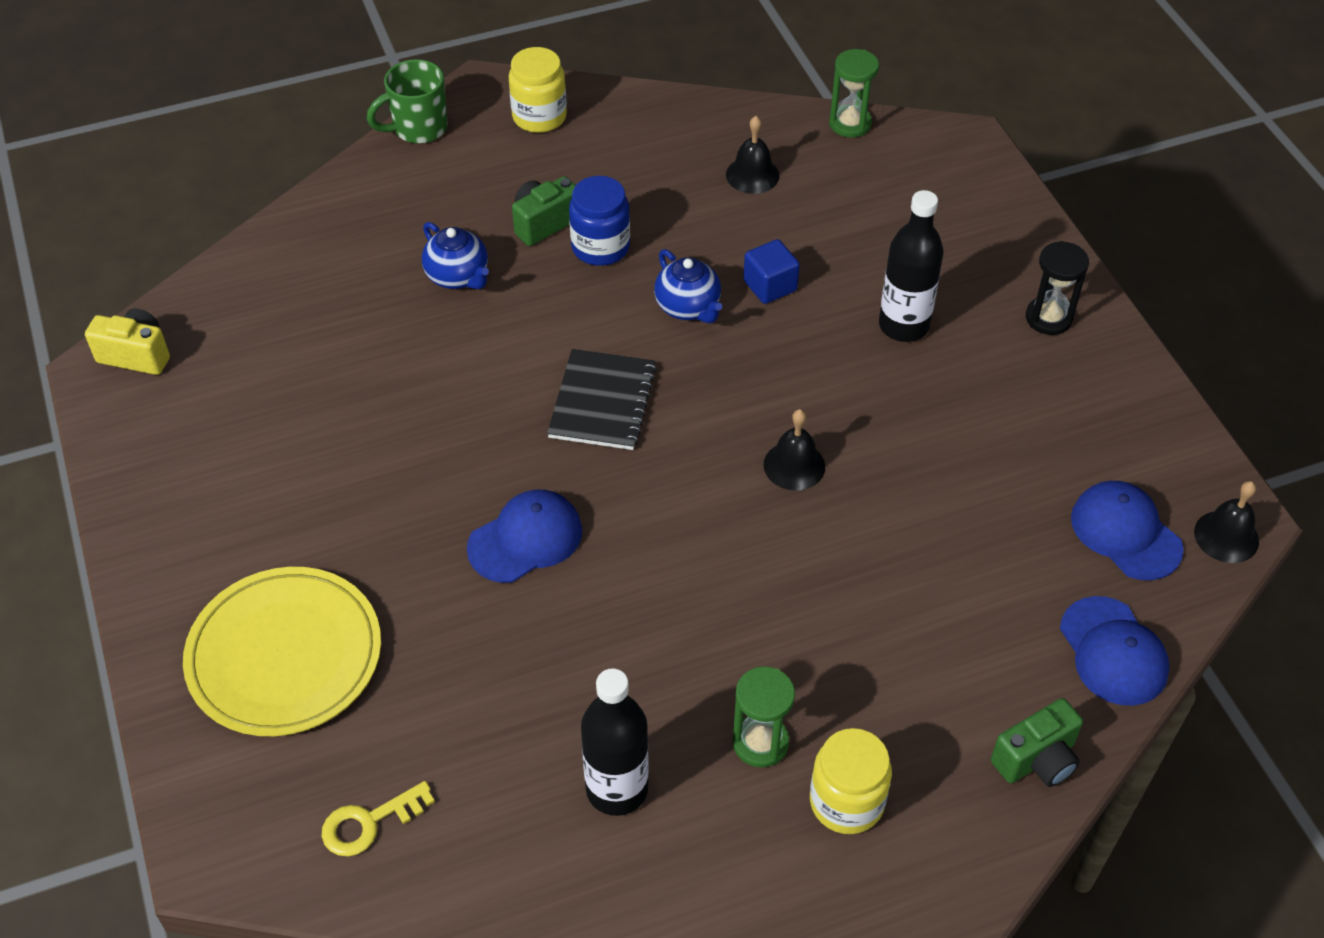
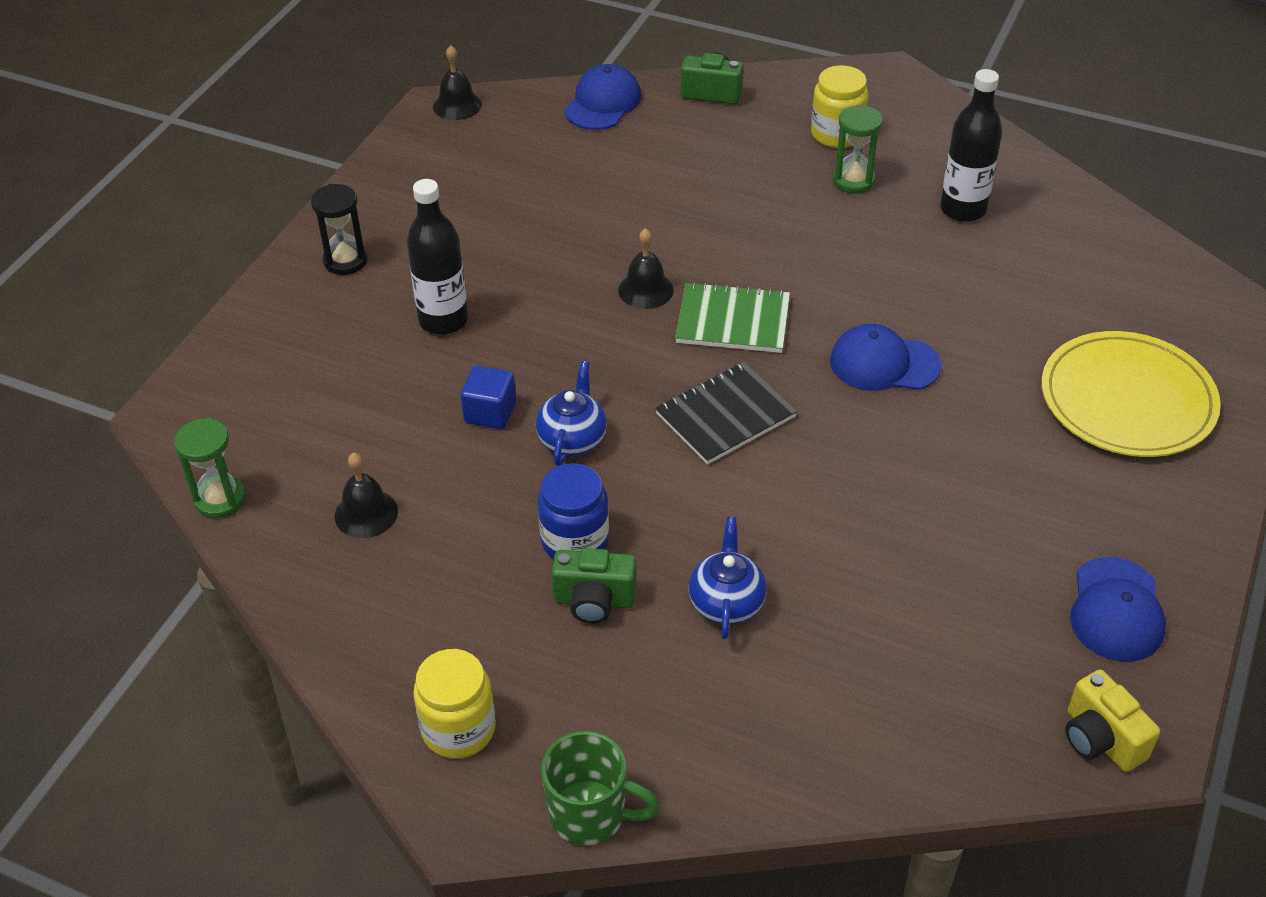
camera: 135 degrees left, 5 degrees down
(369, 823) = (1135, 279): yellow key -> none
(690, 489) = (733, 321): none -> green notebook
(1125, 533) = (506, 139): blue cap -> blue cap (1116, 610)

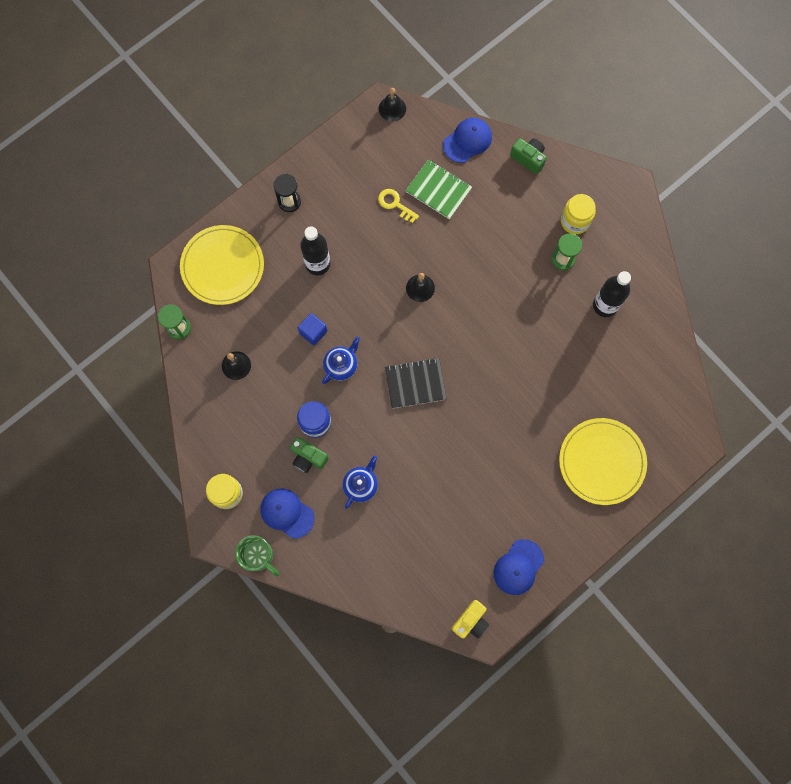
camera: 25 degrees right, 30 degrees up
(264, 382) = (222, 266): none -> yellow plate
(533, 206) = (395, 204): none -> yellow key
(733, 321) = (450, 327): green notebook -> green notebook (438, 190)
(884, 363) = (504, 387): blue cap -> blue cap (287, 513)
(1100, 739) = (470, 621): yellow camera -> yellow camera turned 135 degrees counterclockwise

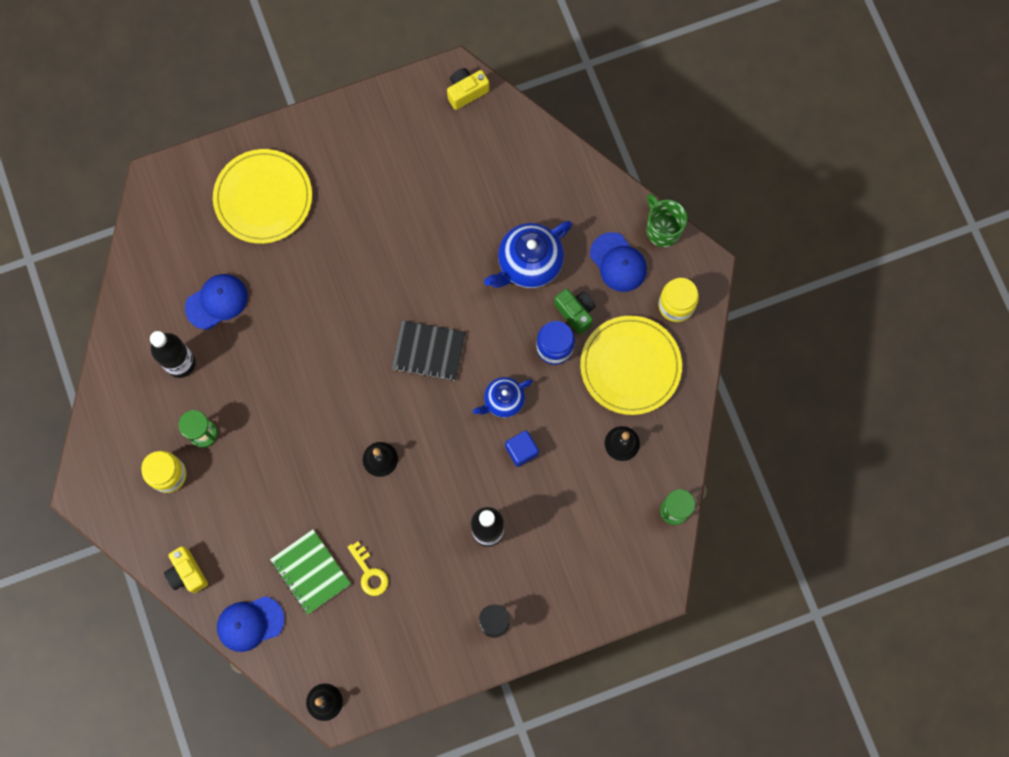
camera: 160 degrees left, 0 degrees up
(222, 266) = (600, 568): yellow plate -> yellow plate (630, 366)
(361, 485) = (528, 264): blue teapot -> blue teapot, size x1.64
(518, 567) = (396, 125): blue cap -> blue cap (217, 302)
(528, 158) = (187, 573): green camera -> yellow camera

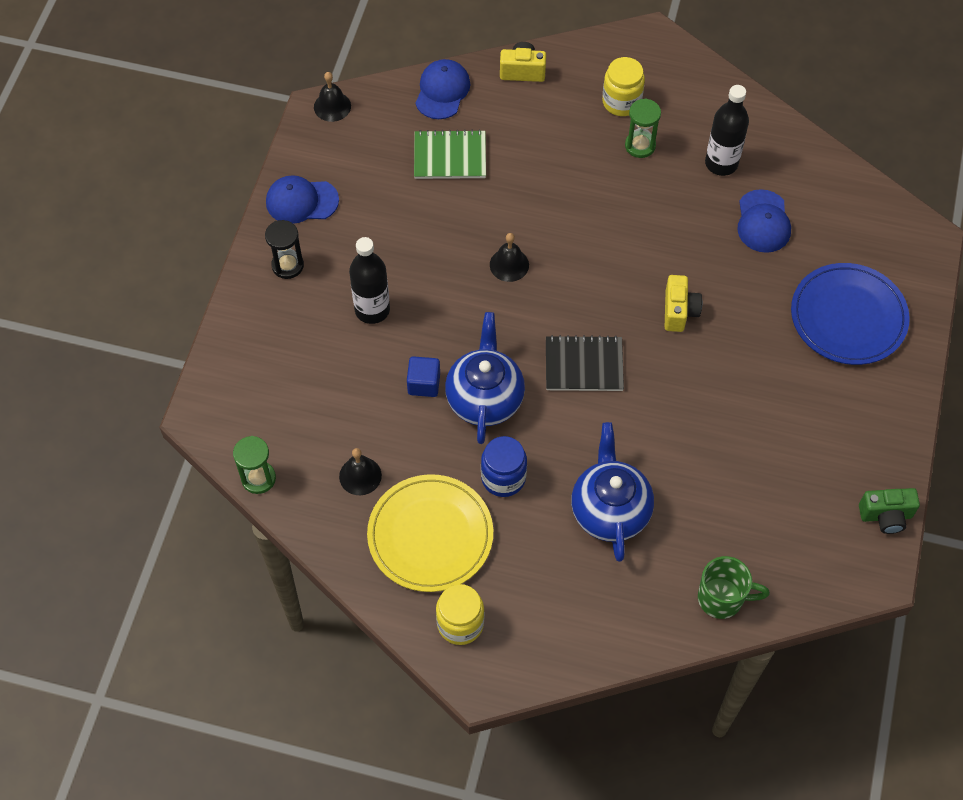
camera: 125 degrees right, 15 degrees down
(263, 198) = (848, 317): yellow plate -> blue plate
(369, 573) = (412, 198): yellow key -> none
(428, 351) = (584, 365): black notebook -> black notebook turned 45 degrees clockwise
(466, 92) = (850, 573): yellow camera -> yellow camera (679, 311)
(503, 401) = (484, 398): blue teapot -> blue teapot, size x1.64
(575, 312) = (525, 521): green camera -> green camera (886, 516)
(618, 262) = (549, 598): blue cap -> blue cap (301, 201)
(662, 229) = (554, 668): green mug -> green mug (722, 598)

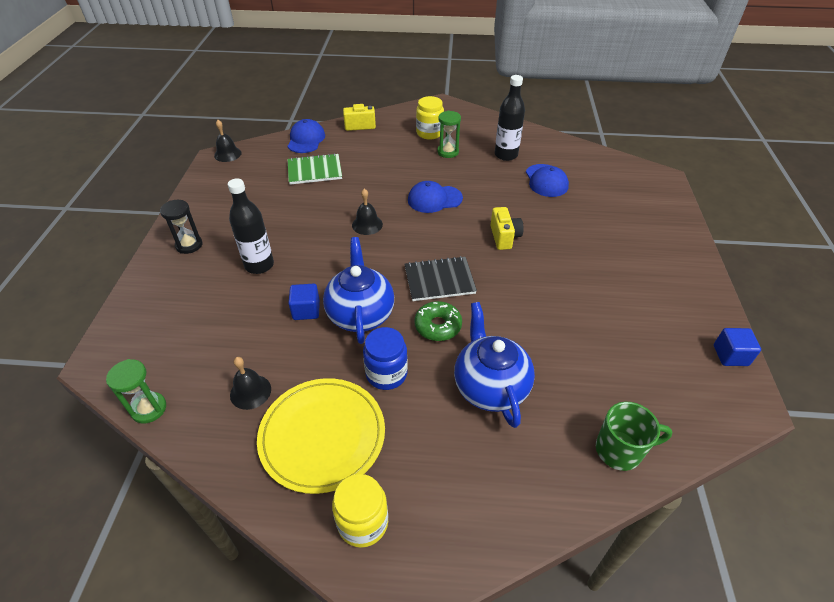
camera: 10 degrees left, 15 degrees down
(301, 201) = (202, 206): blue cap -> blue cap (434, 199)
(569, 427) = (438, 326): none -> green donut
(848, 317) = (630, 225): blue plate -> none
(886, 516) = (730, 355): green camera -> blue cube

